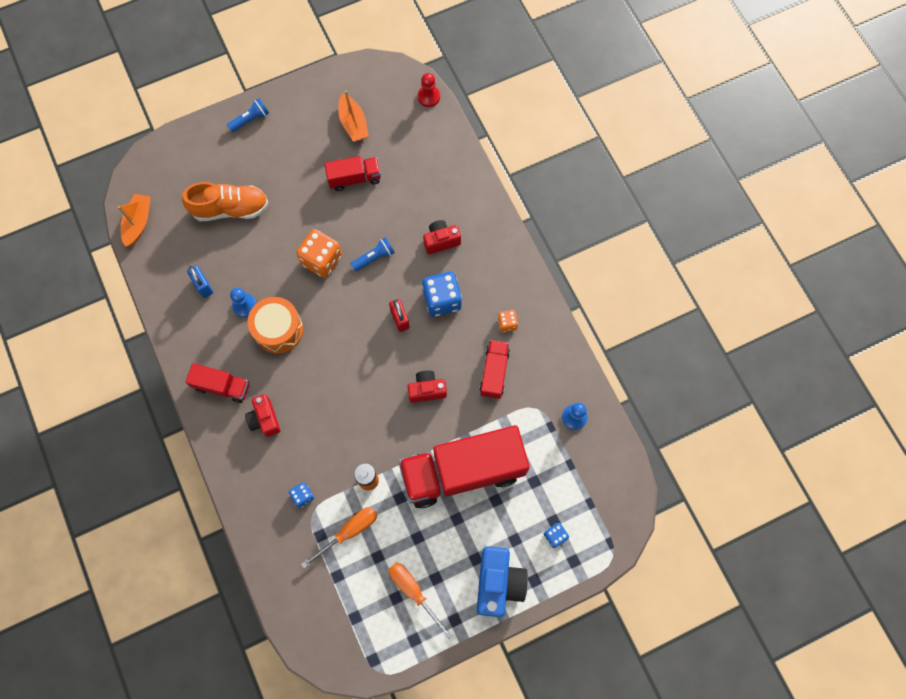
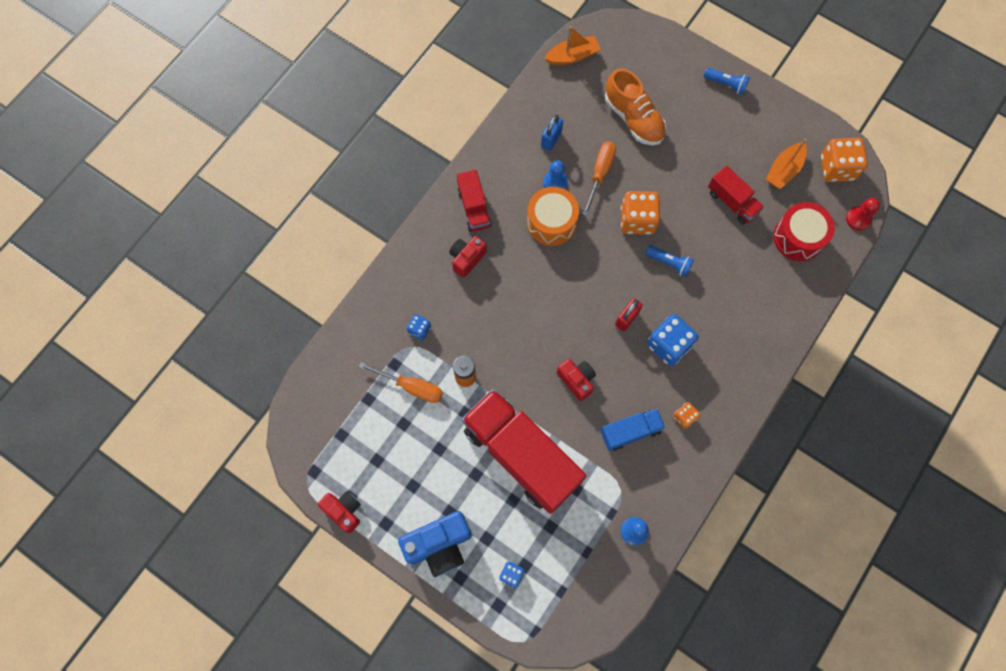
camera: 60 degrees right, 0 degrees up
(378, 85) = (837, 168): none -> orange dice
(413, 591) = (390, 473): orange screwdriver -> orange screwdriver (600, 173)
(415, 149) = (798, 237): none -> red drum
(441, 241) = (724, 312): red camera -> red camera (344, 511)
(494, 372) = (630, 432): red truck -> blue truck

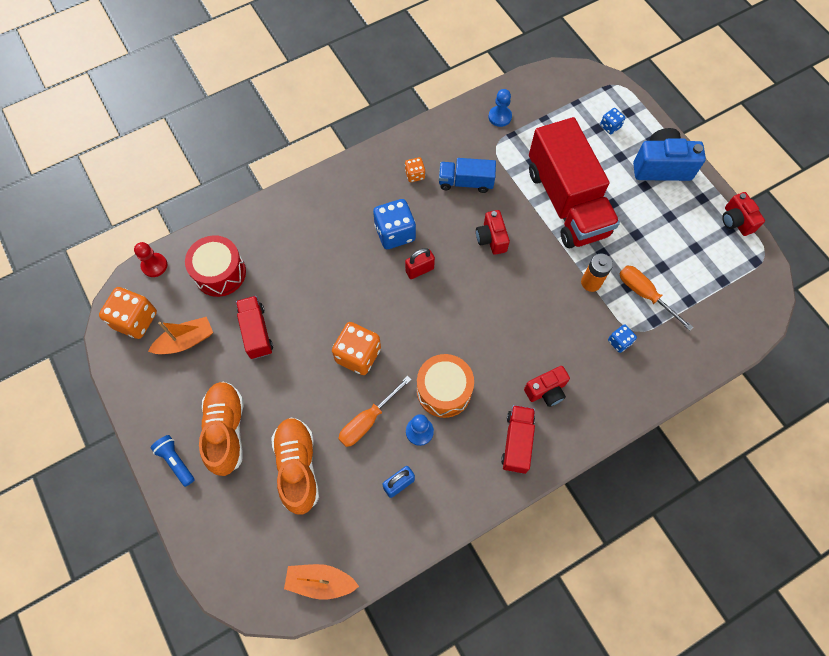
camera: 155 degrees left, 5 degrees down
(669, 263) = (352, 301): blue flashlight -> none
(704, 120) = (226, 430): none -> orange shoe

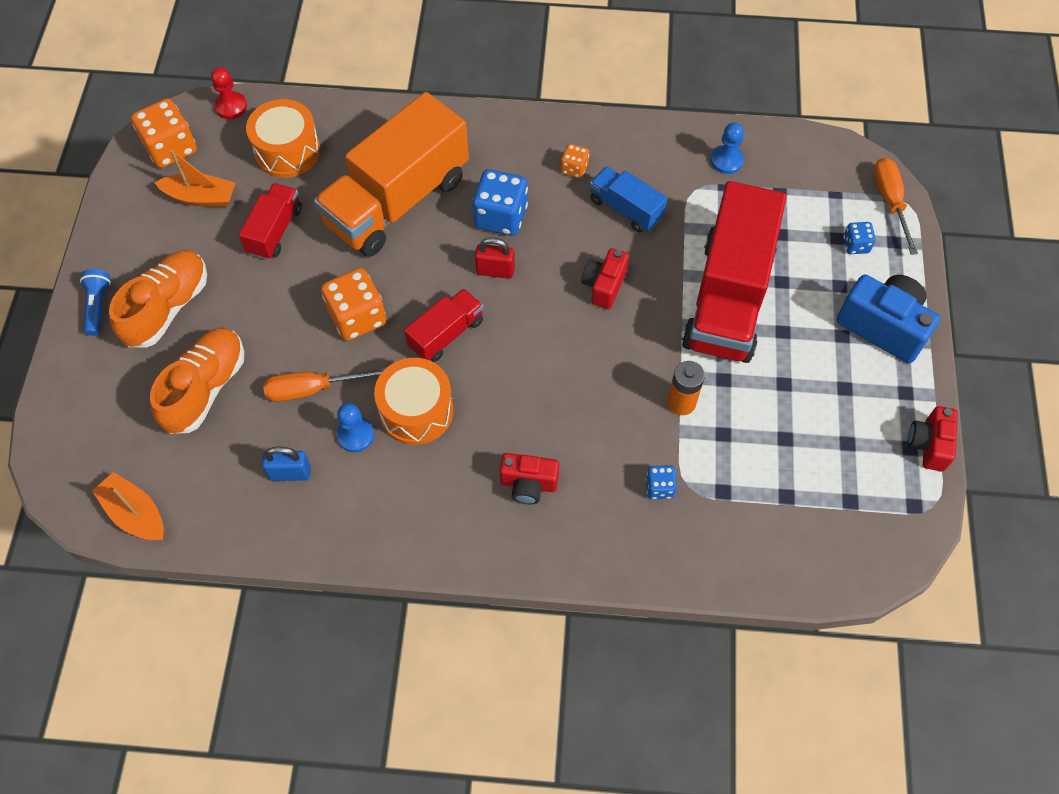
camera: 35 degrees right, 5 degrees down
(220, 273) = (287, 151): red drum -> orange drum
(321, 262) = (397, 201): none -> orange truck
(517, 442) = (450, 515): red truck -> red truck (446, 334)
(644, 294) = (736, 455): orange screwdriver -> orange screwdriver (890, 202)

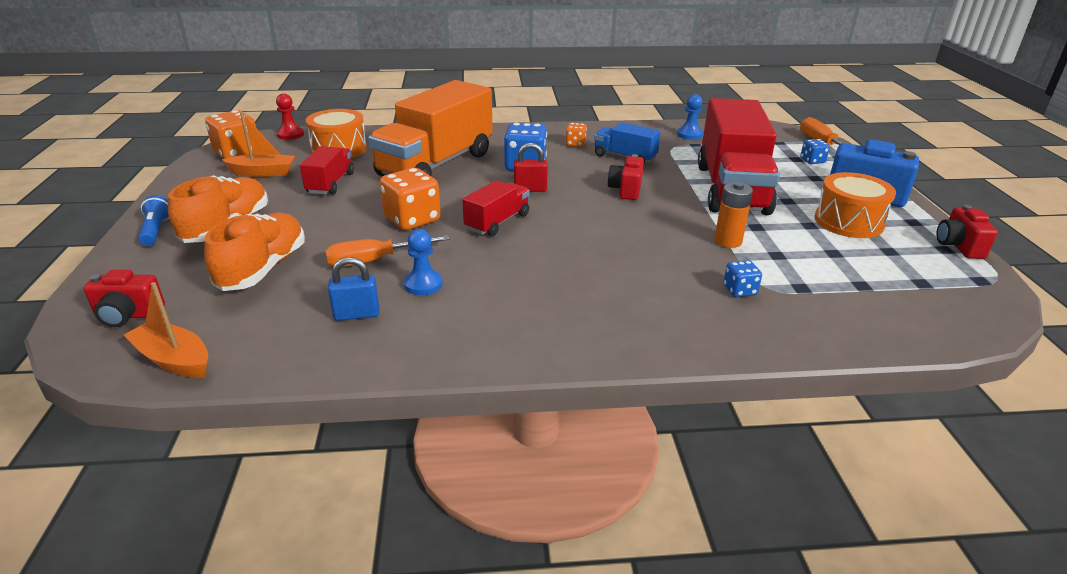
camera: 10 degrees left, 30 degrees down
(416, 411) = (481, 265): orange drum -> orange drum (848, 222)
(528, 484) = (610, 300): red camera -> red camera (128, 315)

